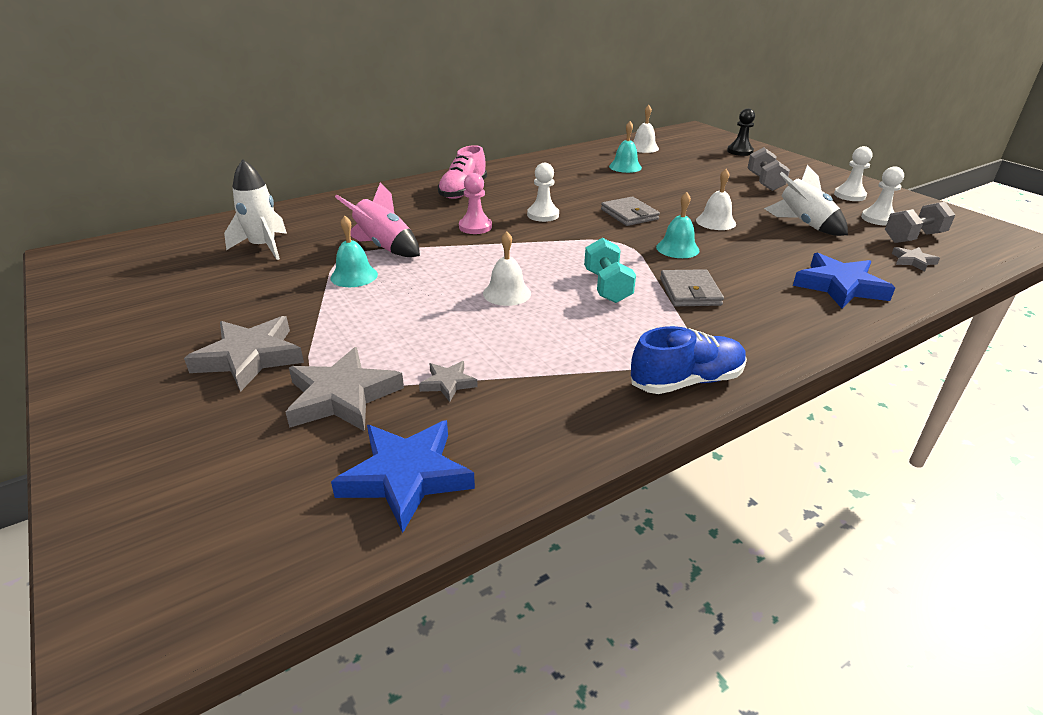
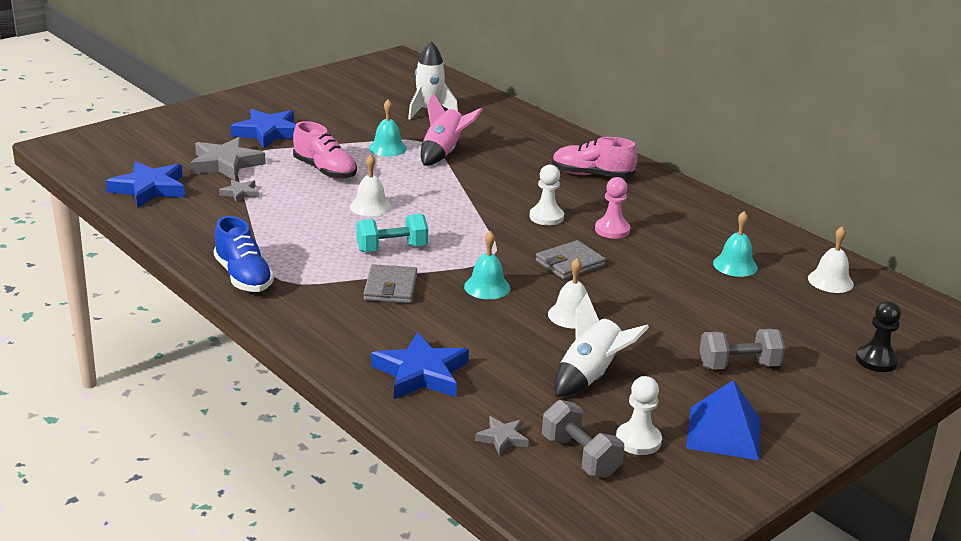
camera: 80 degrees right, 5 degrees down
(250, 357) = (268, 133): grey star -> blue star
(400, 317) = (325, 170): none -> pink shoe
(475, 227) = (501, 186): pink pawn -> pink pawn (612, 230)
(690, 292) = (390, 288): grey wallet -> grey wallet turned 75 degrees counterclockwise
(849, 195) = (723, 433): white pawn -> blue pyramid

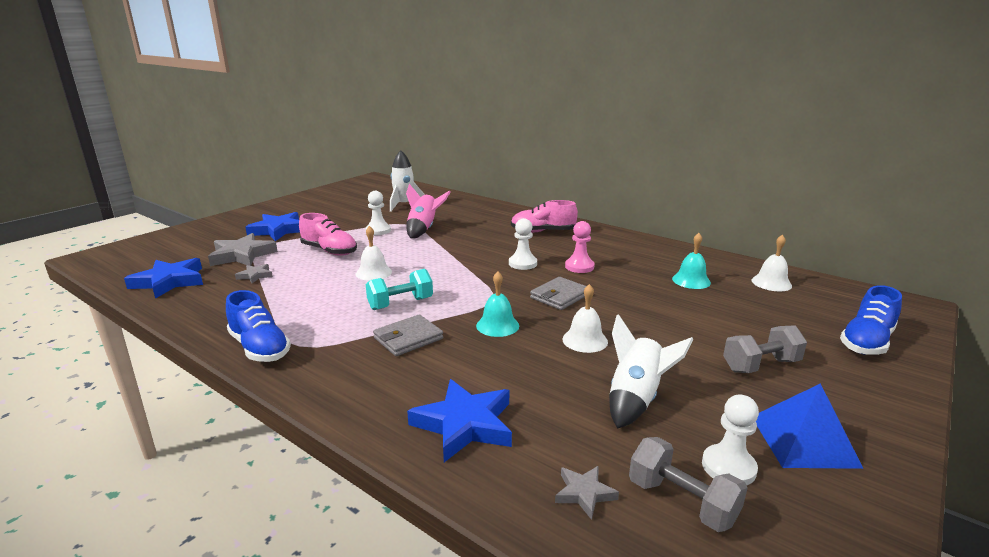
camera: 10 degrees left, 5 degrees down
(387, 148) = (378, 230): turquoise bell -> white pawn
(390, 288) = (408, 338): grey wallet -> grey wallet turned 60 degrees clockwise
(876, 360) = (866, 342): black pawn -> blue shoe

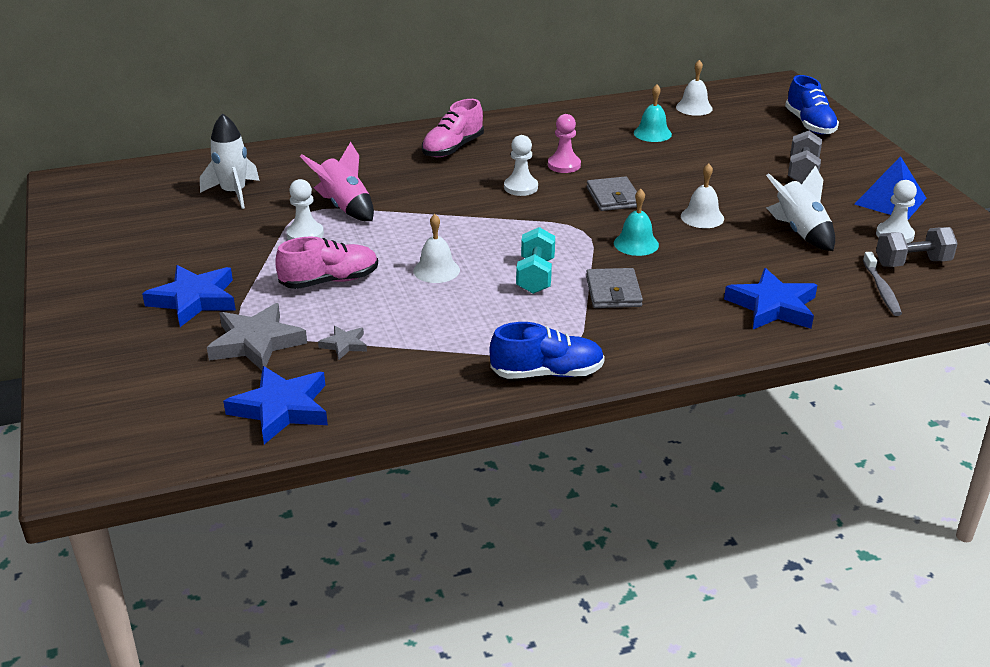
camera: 55 degrees left, 10 degrees up
(584, 493) = (881, 290): grey star -> grey toothbrush

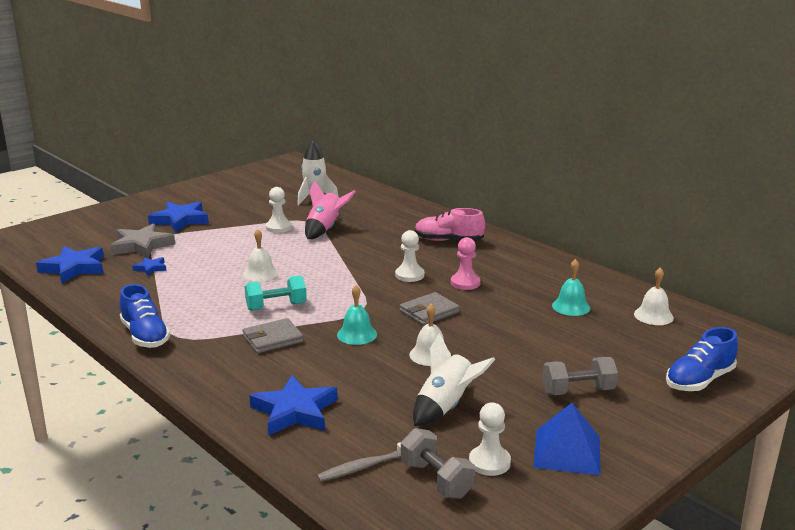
camera: 65 degrees right, 10 degrees down
(330, 281) = (225, 247): pink shoe -> none
(344, 345) = (151, 268): grey star -> blue star

